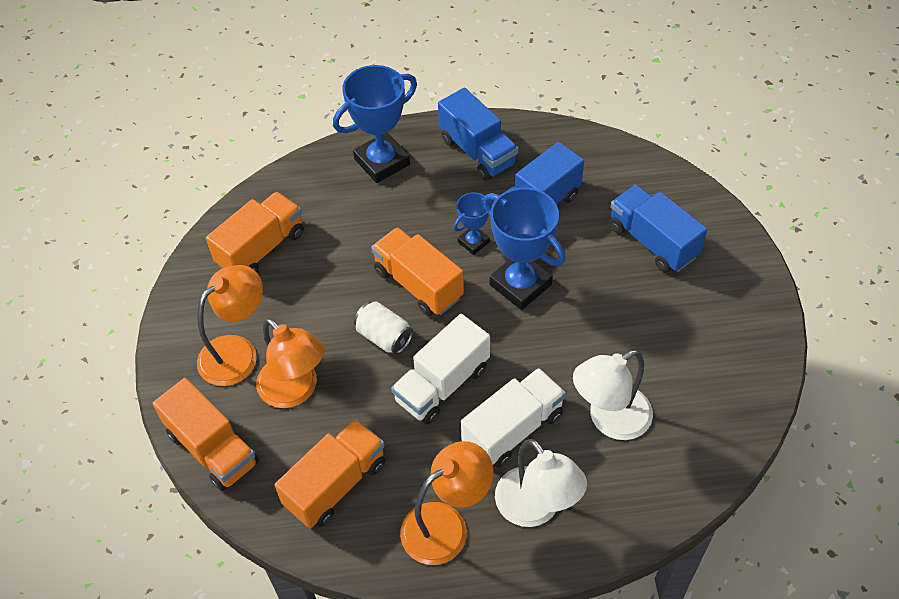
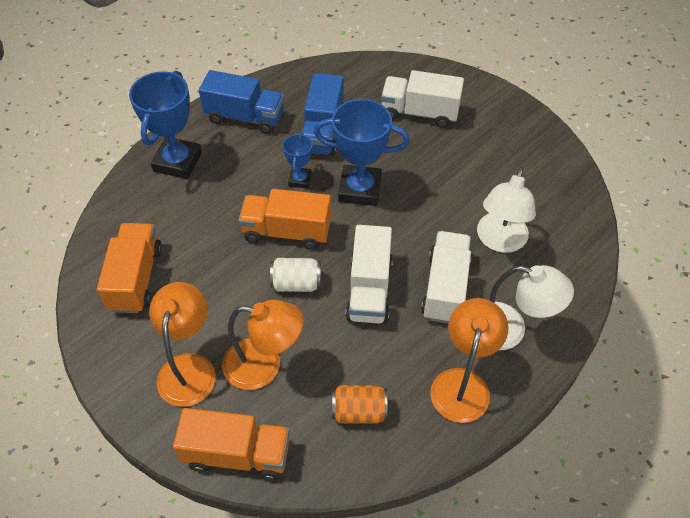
camera: 40 degrees left, 0 degrees up
(336, 484) = (359, 411): orange truck -> orange can
(652, 241) = (419, 112): blue truck -> white truck

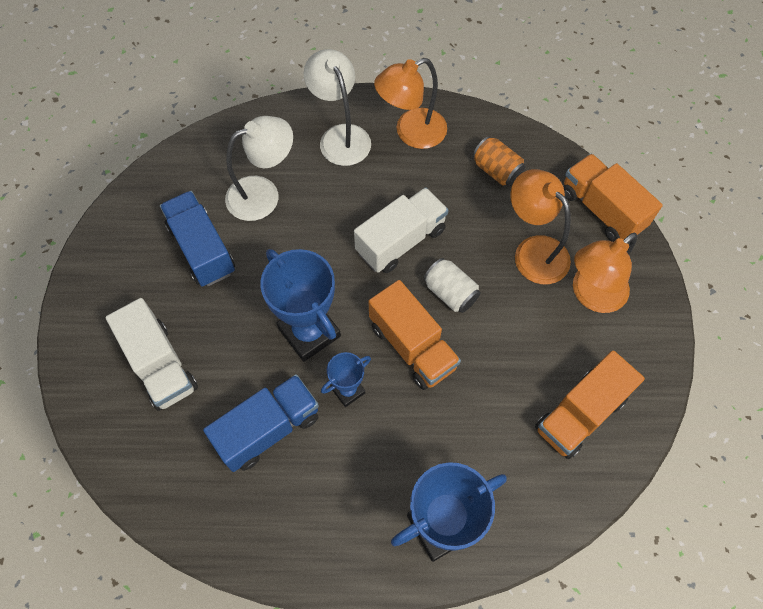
camera: 135 degrees left, 10 degrees up
(245, 117) = (321, 525): blue truck -> blue truck (202, 249)
(445, 288) = (346, 196): white truck -> none

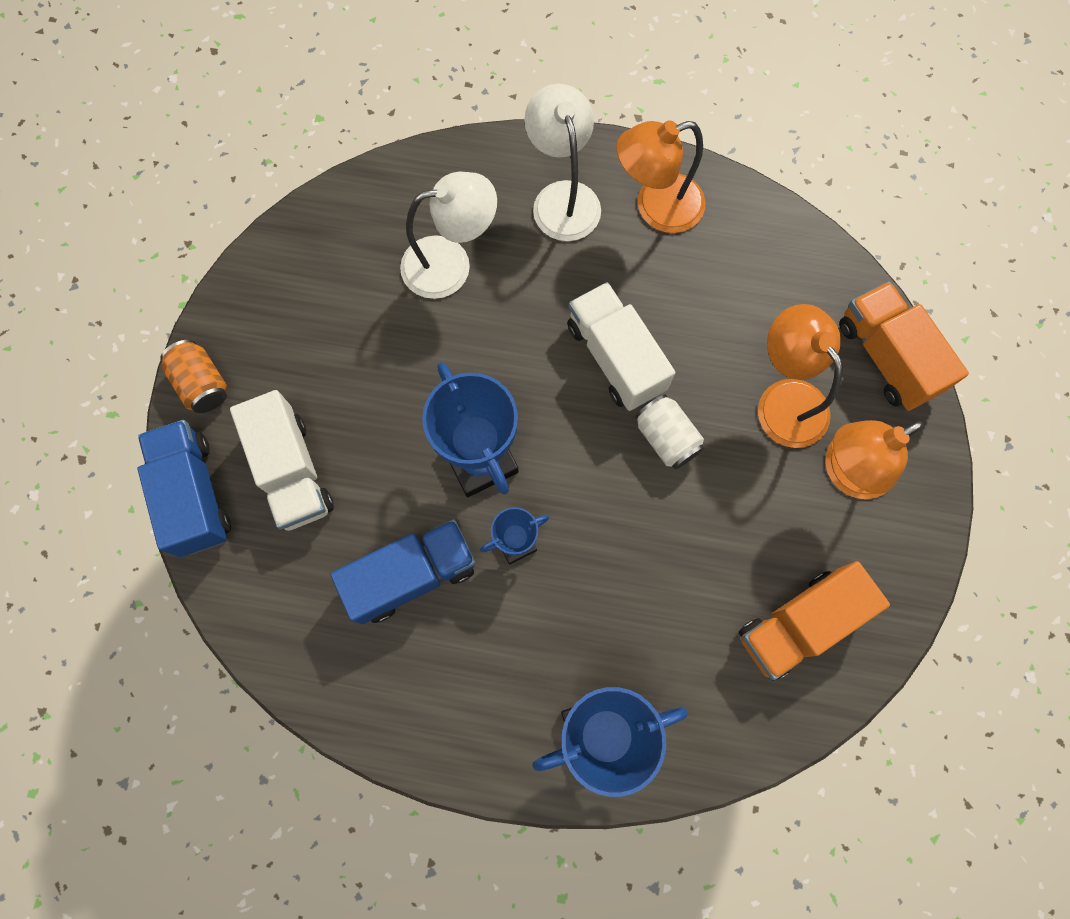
camera: 10 degrees right, 10 degrees up
(202, 249) = (363, 327): blue truck -> blue truck (194, 495)
(401, 241) = (616, 357): white truck -> white truck turned 90 degrees counterclockwise
(412, 346) = (605, 500): orange truck -> none
(496, 171) = (758, 279): orange can -> orange can (202, 384)

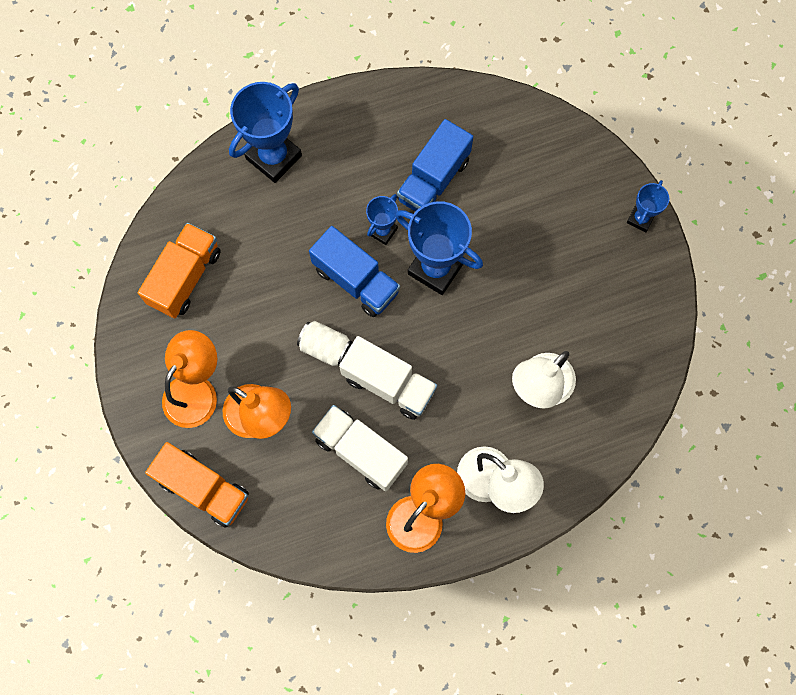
camera: 150 degrees right, 0 degrees up
(194, 495) = (593, 154): blue truck -> blue truck (356, 280)
(202, 384) = (640, 219): orange can -> blue trophy
(292, 471) = (546, 198): white truck -> white truck (361, 451)

